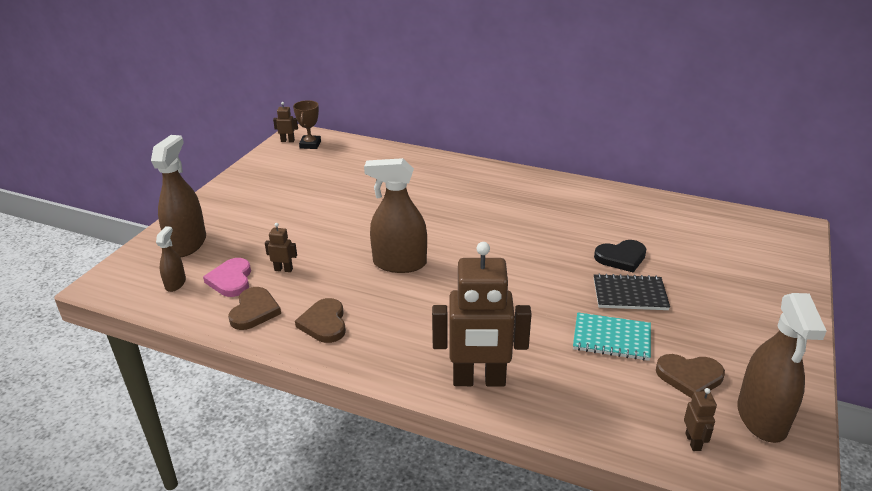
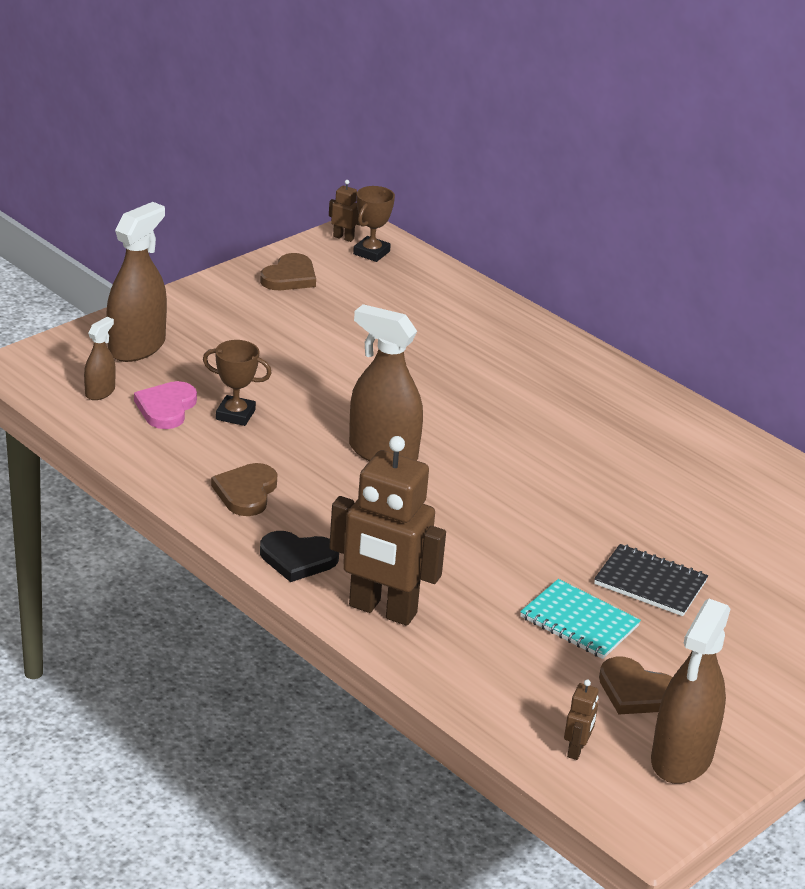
camera: 20 degrees right, 0 degrees up
(254, 311) = (174, 453): brown heart -> brown heart (289, 277)
(283, 269) = (235, 415): brown robot -> brown trophy
(621, 258) = (681, 537): black heart -> black heart (298, 559)

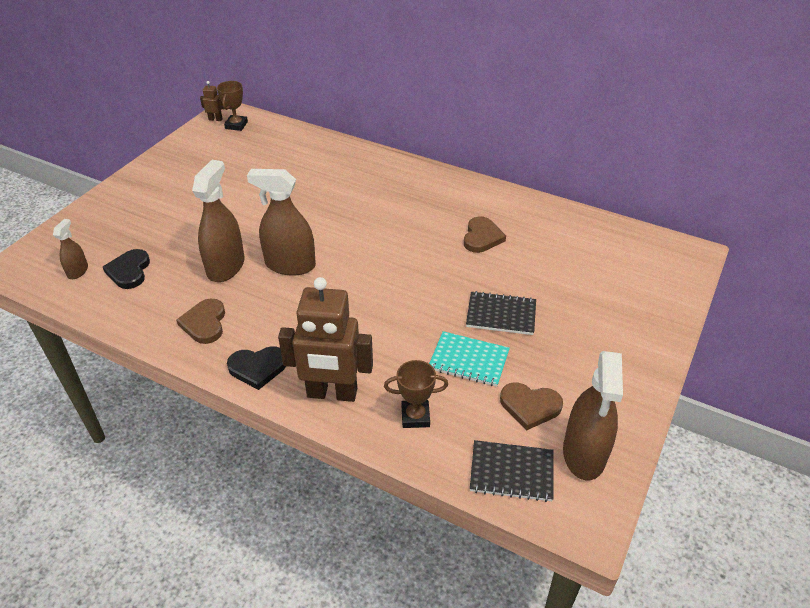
camera: 15 degrees left, 10 degrees up
(137, 347) = (97, 229): brown spray bottle -> brown spray bottle (226, 267)
(166, 408) = (129, 271): pink heart -> black heart
(235, 415) = (180, 263): brown trophy -> brown trophy (415, 416)
(289, 277) = (188, 154): brown heart -> brown heart (482, 237)
(576, 750) = (511, 472): brown robot -> black notebook

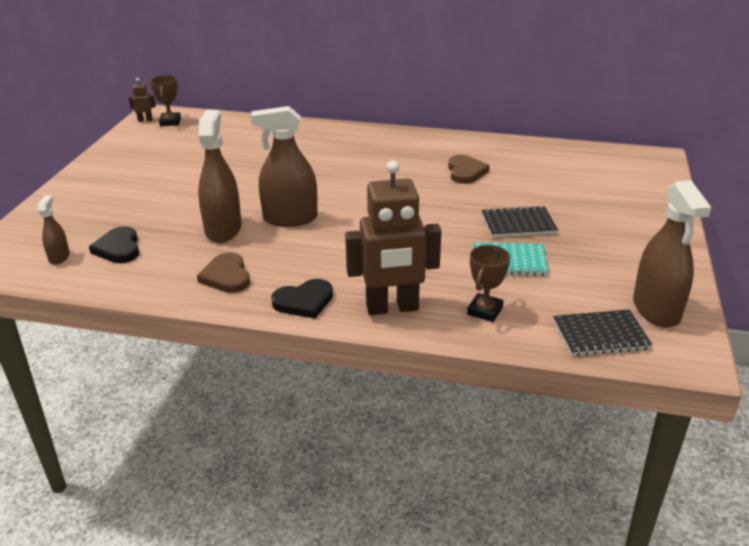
camera: 15 degrees left, 10 degrees down
(415, 416) = (485, 311): brown trophy -> brown trophy turned 45 degrees counterclockwise
(530, 406) = (586, 284): brown heart -> none

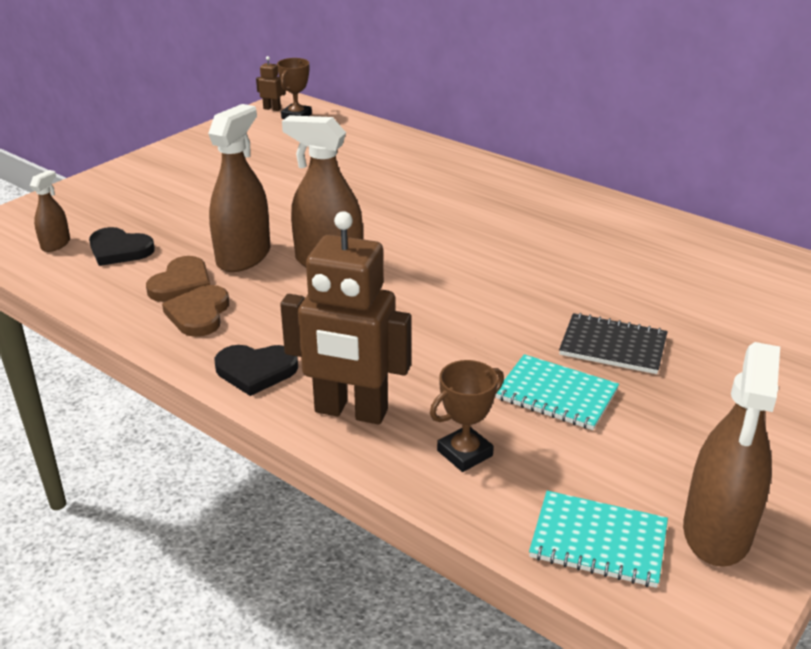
camera: 25 degrees right, 0 degrees up
(118, 248) = (119, 250): black heart -> black heart turned 75 degrees counterclockwise
(465, 172) = (599, 256): brown heart -> brown heart (181, 284)
(600, 335) = (598, 541): black notebook -> turquoise notebook

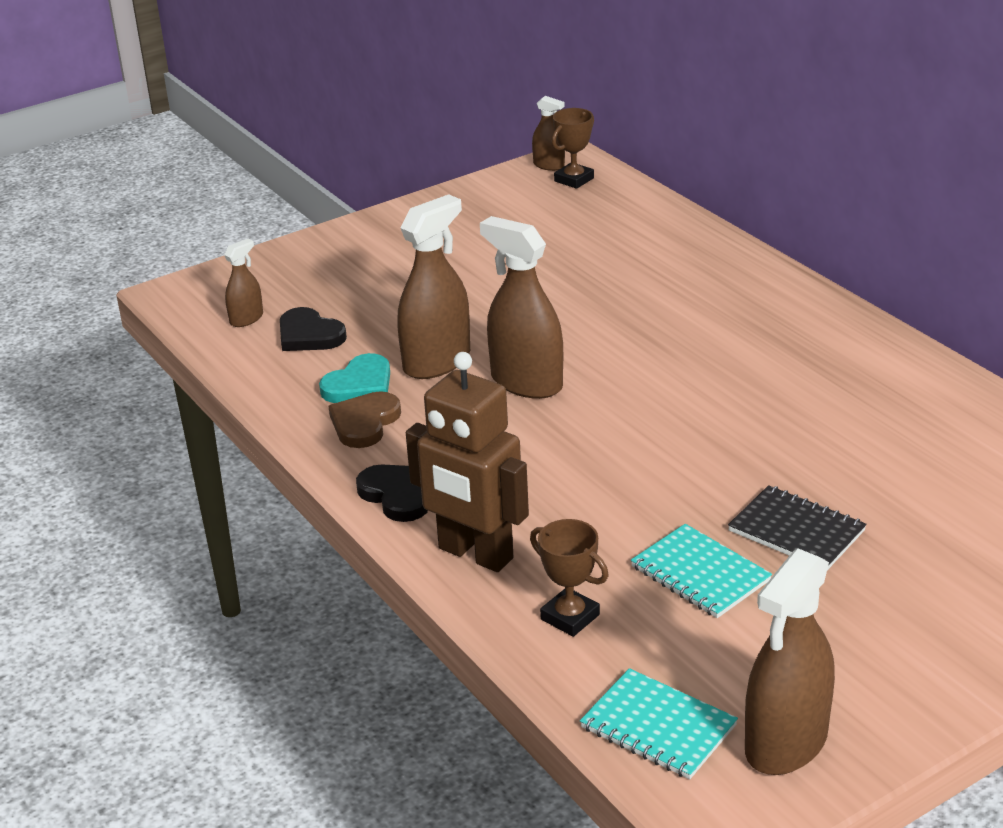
camera: 20 degrees right, 0 degrees up
(181, 284) = (359, 385): brown heart -> turquoise heart
(256, 371) = (398, 495): black heart -> black heart turned 150 degrees counterclockwise
(272, 109) = (549, 165): brown robot -> brown spray bottle
(465, 453) = (570, 617): brown trophy -> brown trophy turned 60 degrees clockwise

